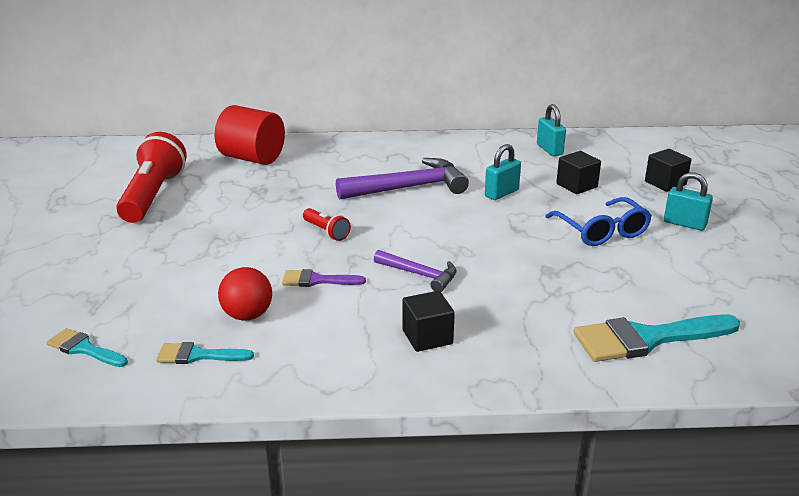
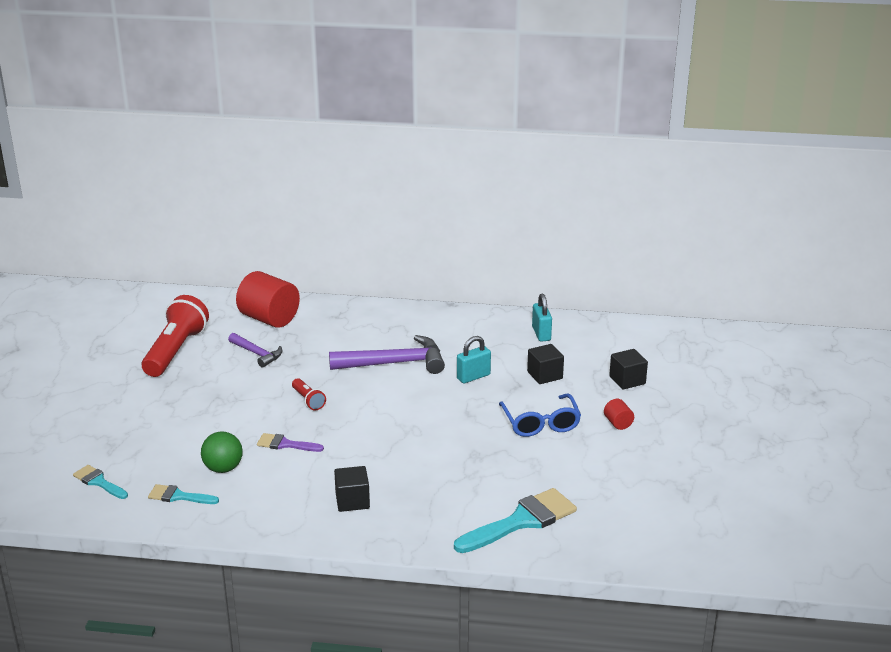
camera: 10 degrees right, 0 degrees up
(247, 315) = (223, 468): red ball -> green ball
(419, 275) = (368, 448): purple hammer -> purple hammer (257, 354)
(647, 339) = (521, 521): turquoise brush -> turquoise brush turned 150 degrees clockwise
(684, 224) = (618, 423): turquoise padlock -> red cylinder

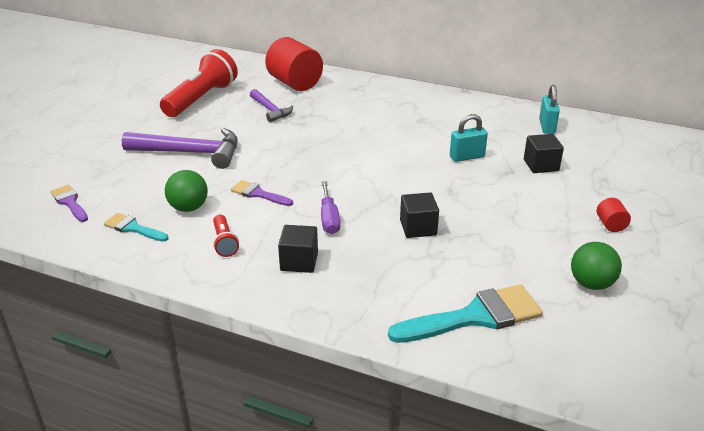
camera: 15 degrees right, 5 degrees up
(99, 482) = (70, 202): turquoise brush -> purple brush
(308, 400) = (298, 156): red flashlight -> red flashlight (224, 242)
(364, 457) = (329, 219): none -> purple screwdriver
(394, 363) = (393, 134): purple hammer -> purple hammer (190, 153)
(540, 423) = (524, 212): blue glasses -> none
(611, 478) = (591, 284): none -> green ball
(627, 380) = (629, 182): black cube -> black cube (418, 228)

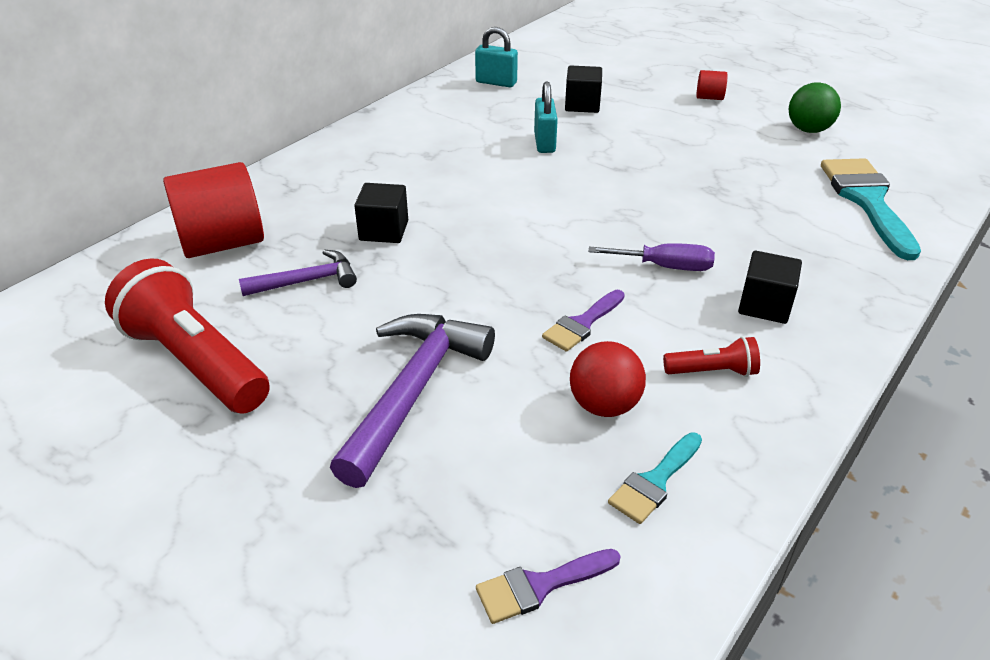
camera: 75 degrees left, 5 degrees up
(188, 208) = (604, 405): green ball -> red ball
(418, 228) = (697, 204): black cube -> black cube (384, 230)

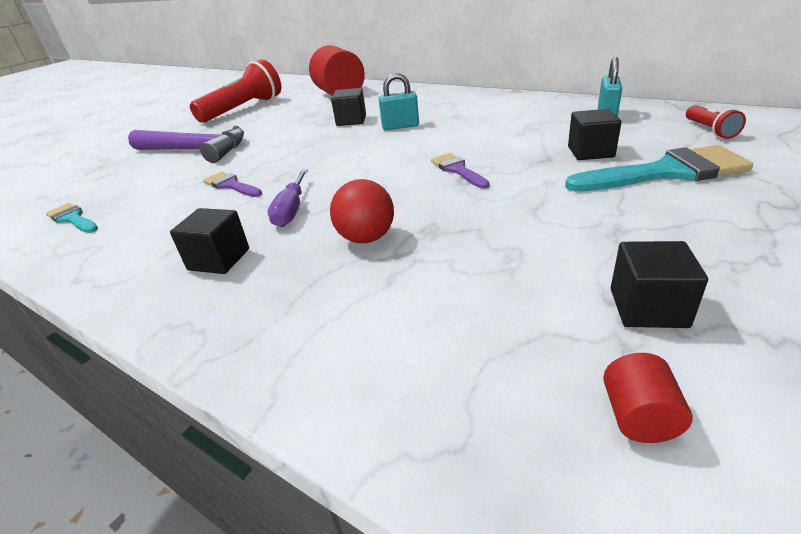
camera: 90 degrees right, 5 degrees down
(306, 281) = (301, 114): purple hammer -> none
(540, 586) = (40, 194): purple brush -> purple brush (458, 170)
(544, 143) = (495, 146): turquoise padlock -> turquoise padlock (400, 126)
(604, 405) = (147, 199): red ball -> red ball (366, 238)
(709, 97) = (689, 220): red cylinder -> red cylinder (638, 417)
(712, 371) = (151, 235): red flashlight -> red flashlight (710, 130)
(808, 130) = (648, 308): green ball -> black cube
(867, 201) = (424, 354): turquoise brush -> turquoise brush (665, 172)

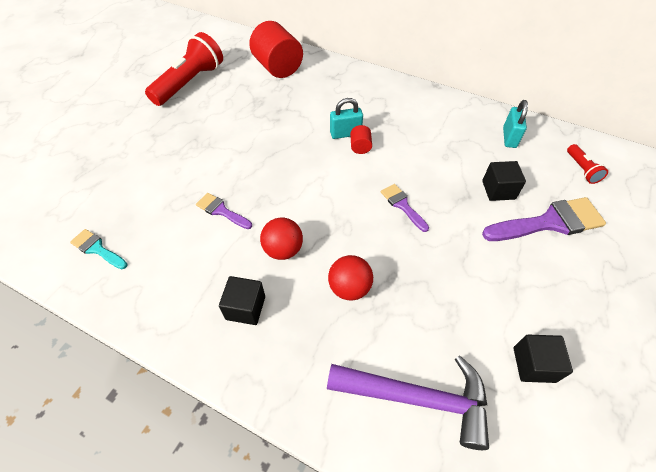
camera: 10 degrees left, 20 degrees up
(195, 150) = (167, 152): purple hammer -> purple hammer (417, 398)
(291, 210) = (283, 250): purple screwdriver -> red ball
(351, 120) = (300, 118): black cube -> none
(638, 417) = (527, 449): red cylinder -> red cylinder (360, 147)
(665, 172) = (549, 222): turquoise brush -> purple brush

